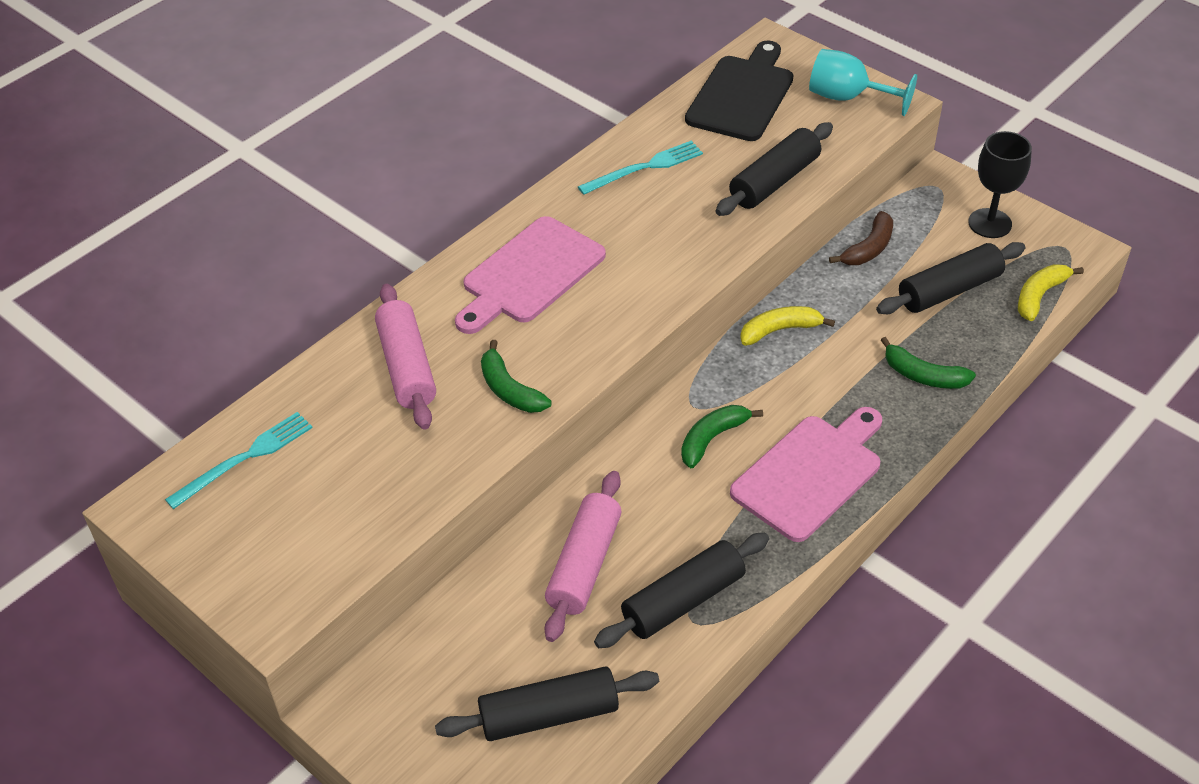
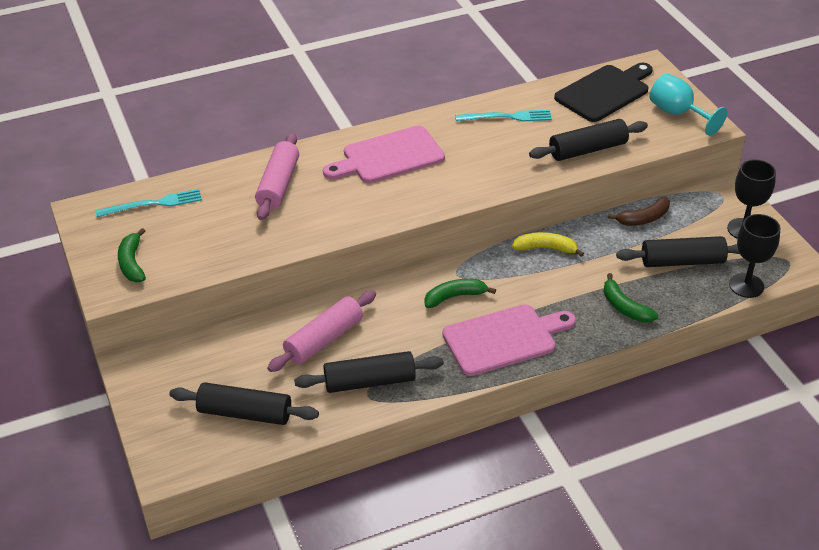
camera: 25 degrees right, 5 degrees down
(509, 389) = (329, 217): green banana -> green banana (132, 263)
(1040, 296) = (746, 285): yellow banana -> black goblet

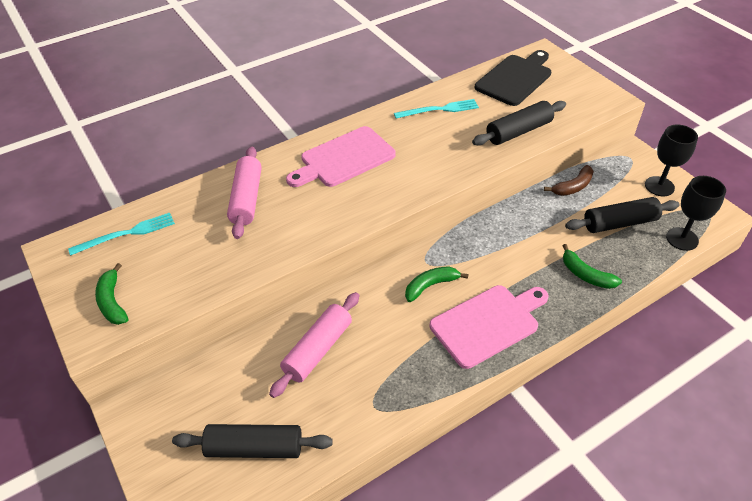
camera: 10 degrees left, 5 degrees up
(369, 381) = (373, 390): black rolling pin -> none
(546, 248) = (498, 226): yellow banana -> none
(678, 114) = (583, 91): turquoise goblet -> none

